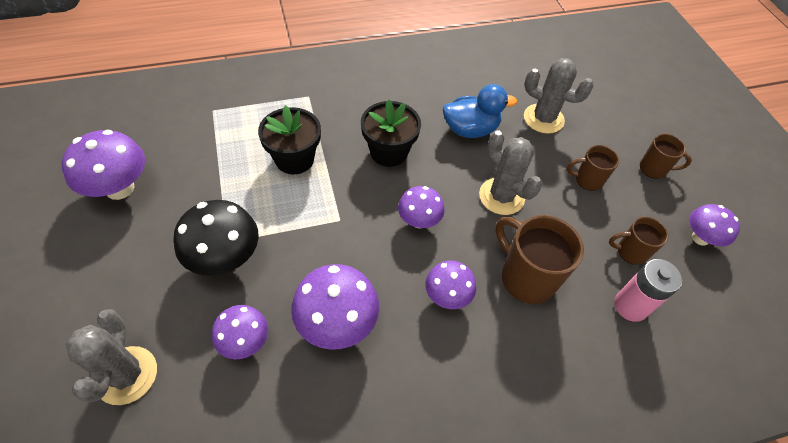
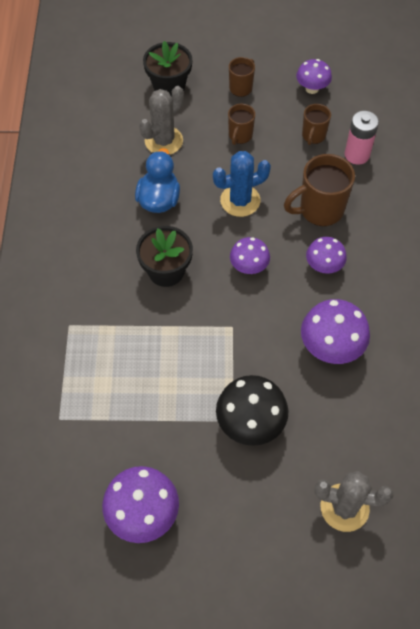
camera: 70 degrees left, 5 degrees up
(245, 341) = (333, 416): purple mushroom -> none
(294, 159) = (151, 351): black flower pot -> black flower pot (169, 86)
(501, 196) = (240, 200): grey cactus -> blue cactus

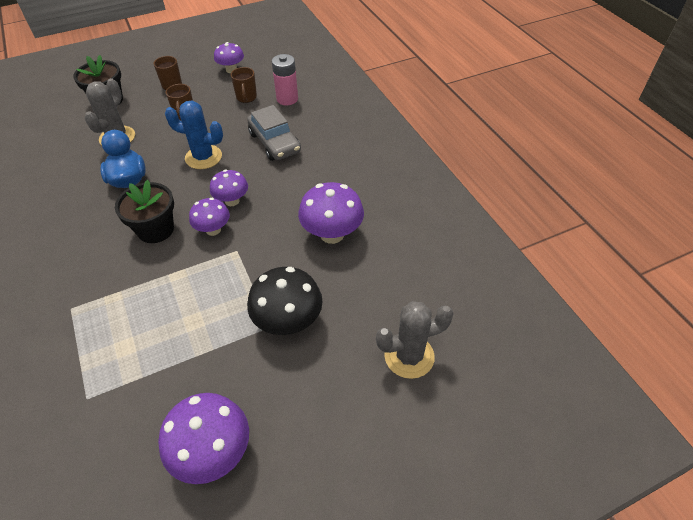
camera: 25 degrees left, 10 degrees down
(240, 200) = (203, 157): blue cactus -> blue cactus turned 60 degrees clockwise
(320, 210) = (275, 142): brown mug -> grey car
(323, 266) = (297, 179): purple mushroom -> purple mushroom (213, 230)

